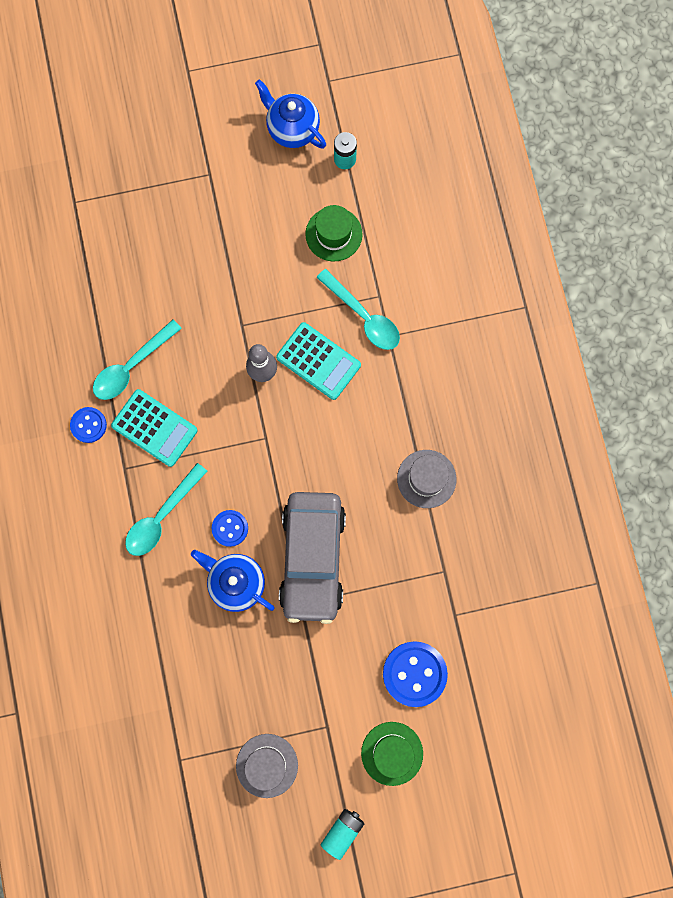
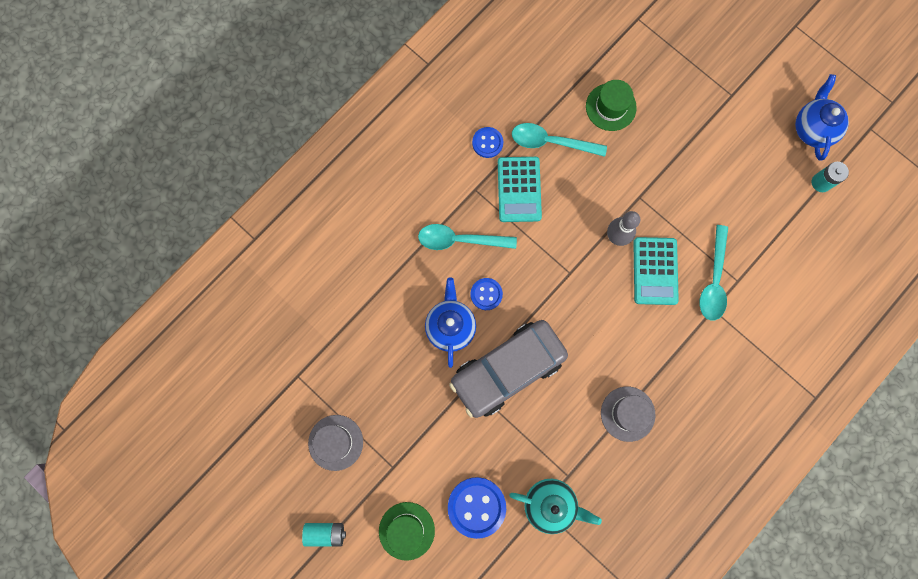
camera: 55 degrees right, 0 degrees up
(333, 234) = (758, 215): green hat -> green hat (610, 107)
(457, 605) = (550, 504): none -> turquoise teapot

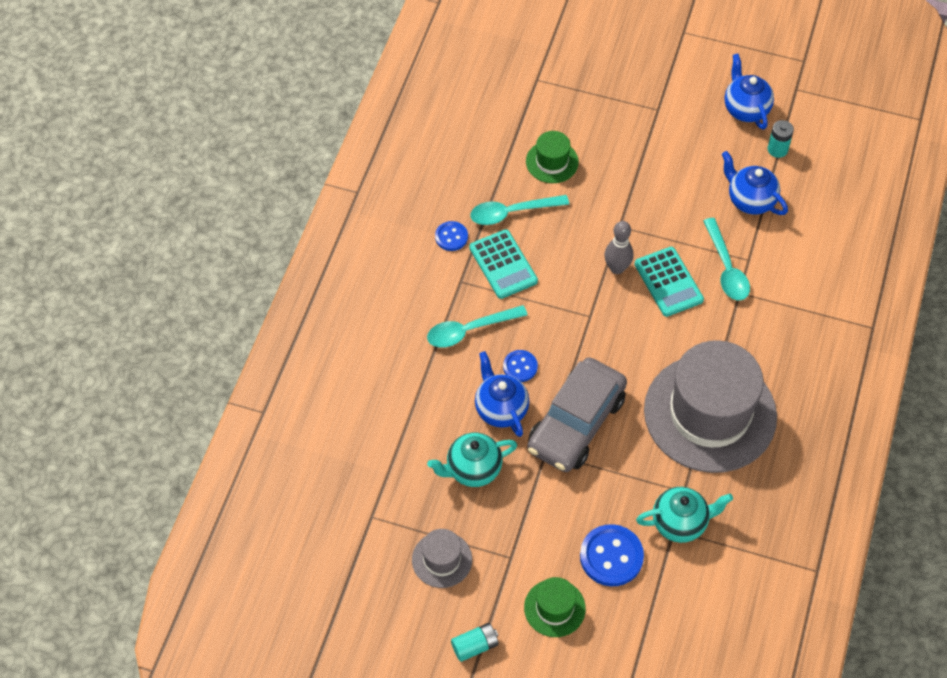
camera: 25 degrees left, 20 degrees down
(400, 372) = (473, 469): none -> turquoise teapot
(627, 413) = (710, 413): grey hat -> grey hat, size x2.30
(769, 223) = (750, 200): none -> blue teapot

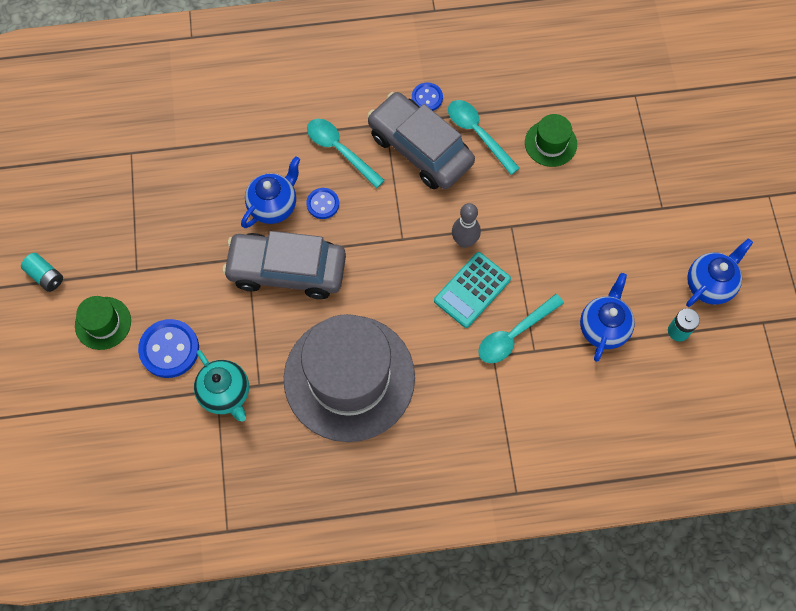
camera: 65 degrees right, 10 degrees up
(442, 559) = (113, 220): grey hat -> none
(473, 469) = (206, 208): turquoise teapot -> none
(503, 264) = (420, 149): turquoise calculator -> grey car

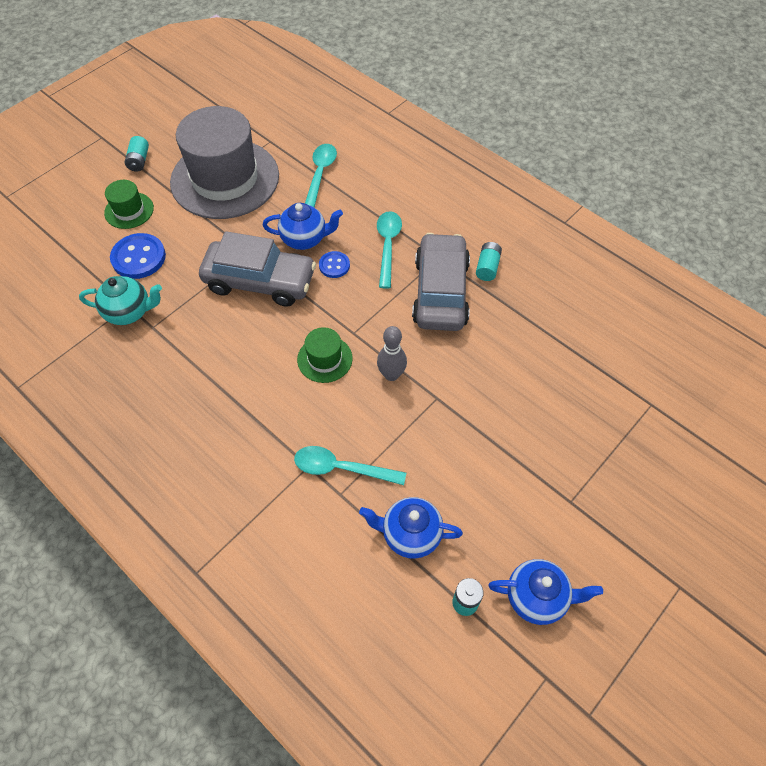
camera: 50 degrees right, 10 degrees down
(225, 394) = (129, 312): turquoise teapot -> turquoise teapot turned 105 degrees counterclockwise
(287, 271) = (260, 281): grey car -> grey car turned 135 degrees clockwise
(349, 377) = (205, 379): grey hat -> grey hat (225, 179)
(427, 98) = (487, 267): blue button -> turquoise battery
(472, 290) = (353, 410): turquoise calculator -> none
(477, 133) = (493, 319): turquoise spoon -> turquoise spoon (320, 174)
(550, 143) = (539, 374): green hat -> green hat (324, 359)
(603, 328) = (410, 535): blue teapot -> blue teapot turned 150 degrees counterclockwise

